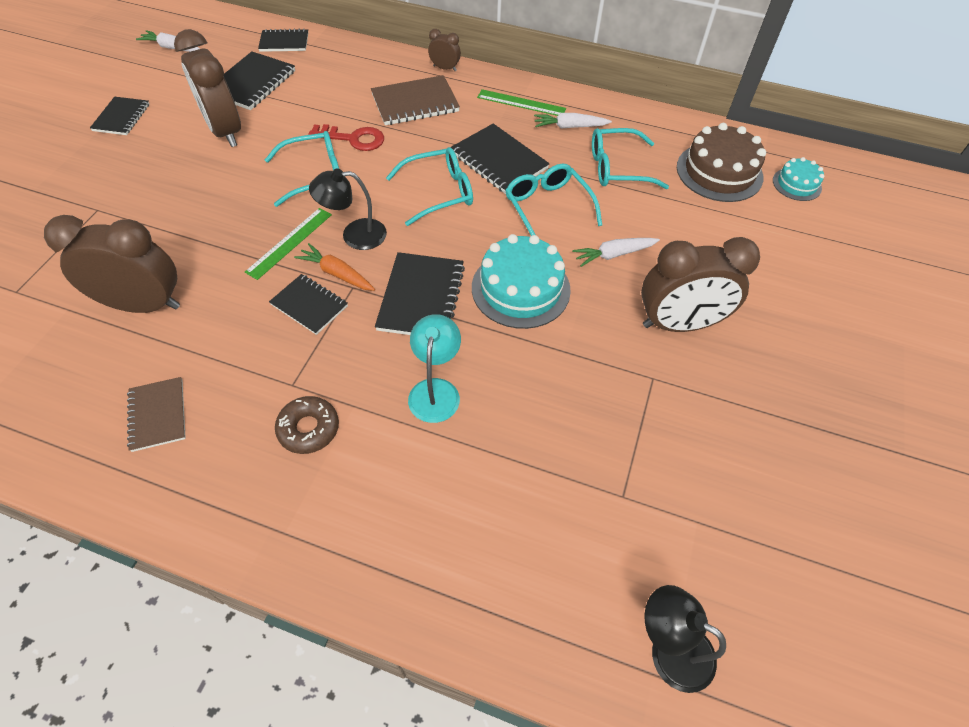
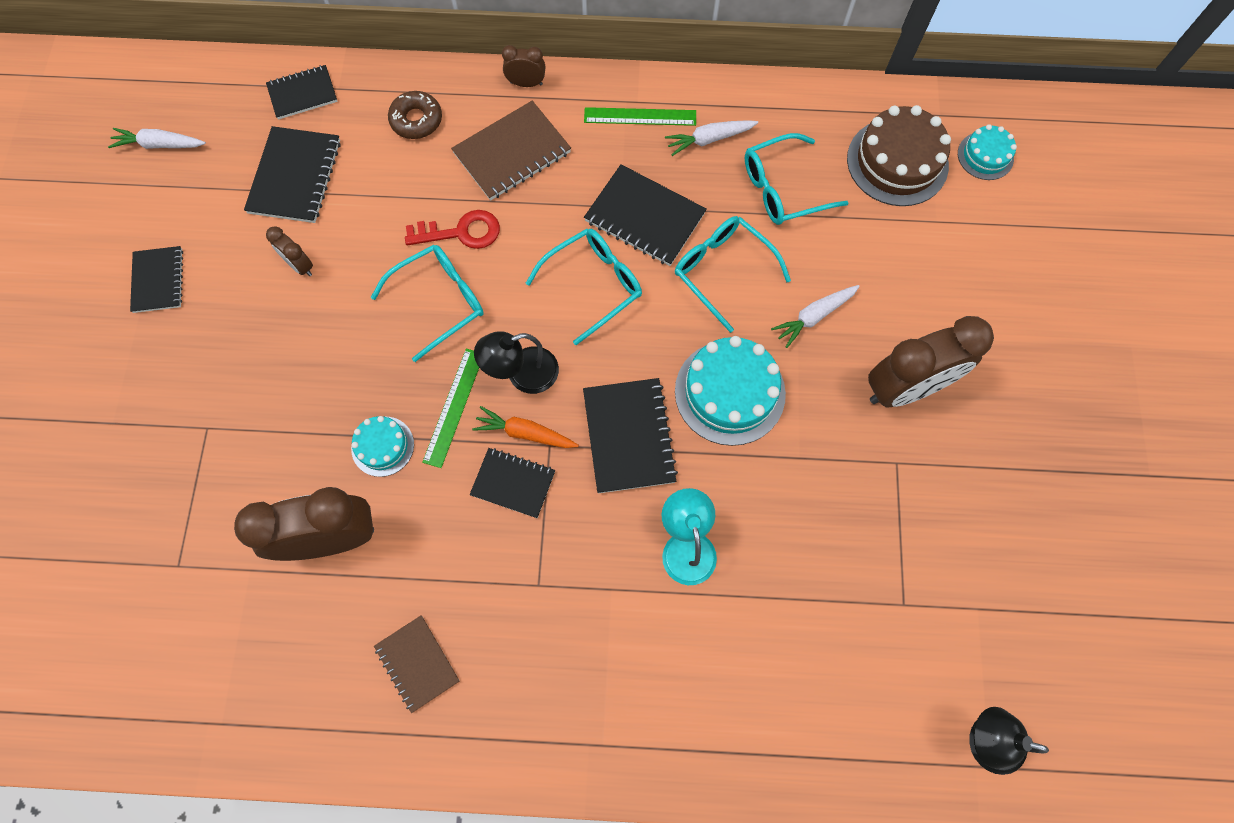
camera: 15 degrees left, 15 degrees up
(220, 254) = (382, 446): none -> turquoise cake
(225, 131) = (300, 265): brown clock -> brown clock, size x0.46
(308, 429) = (577, 629): brown donut -> brown donut (416, 120)

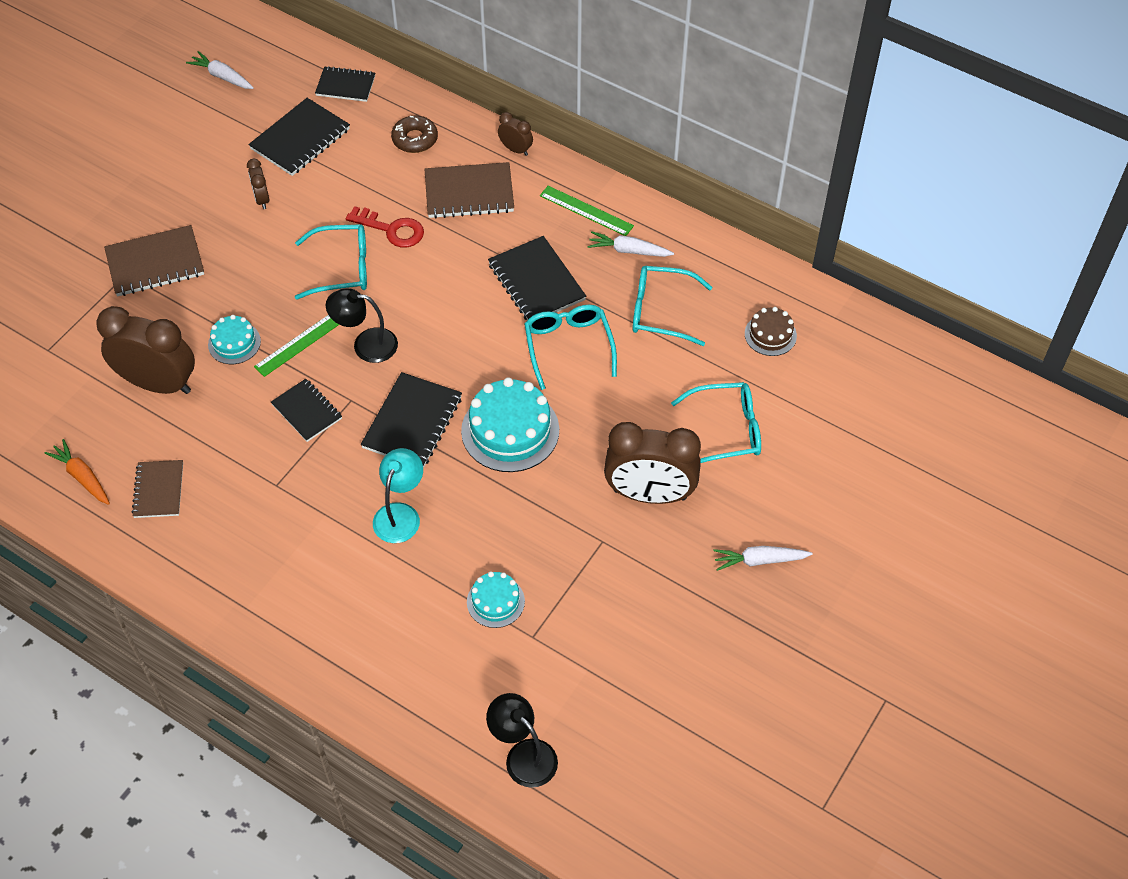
camera: 30 degrees right, 15 degrees down
(158, 280) = (159, 165): black notebook -> none
(232, 399) = (155, 263): none -> brown notebook
(525, 433) = (339, 383): orange carrot -> orange carrot (82, 477)
(593, 285) = (462, 310): turquoise glasses -> turquoise glasses (726, 430)
(814, 316) = (616, 411): white carrot -> white carrot (759, 560)
(897, 162) = (770, 335): brown cake -> brown cake, size x0.55
(985, 156) = (849, 364): turquoise cake -> turquoise cake (495, 601)

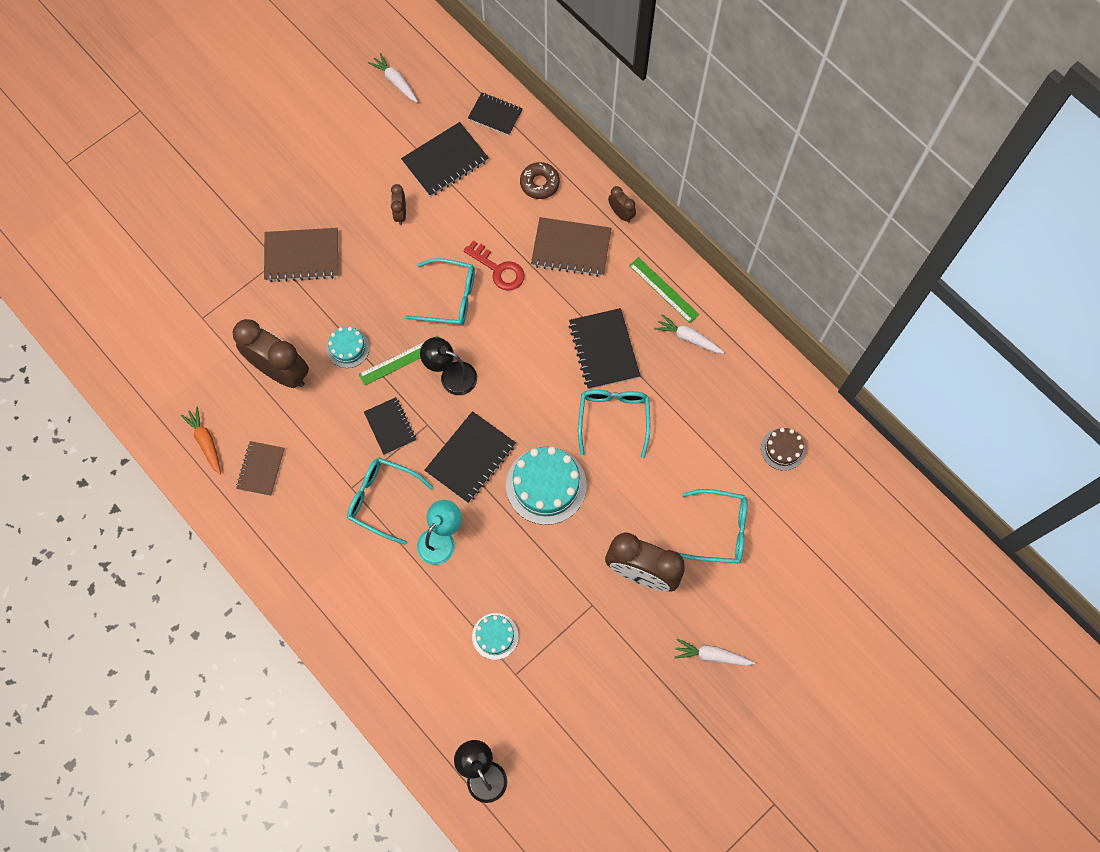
camera: 15 degrees right, 15 degrees up
(661, 311) = (698, 404): turquoise glasses -> turquoise glasses (383, 500)

